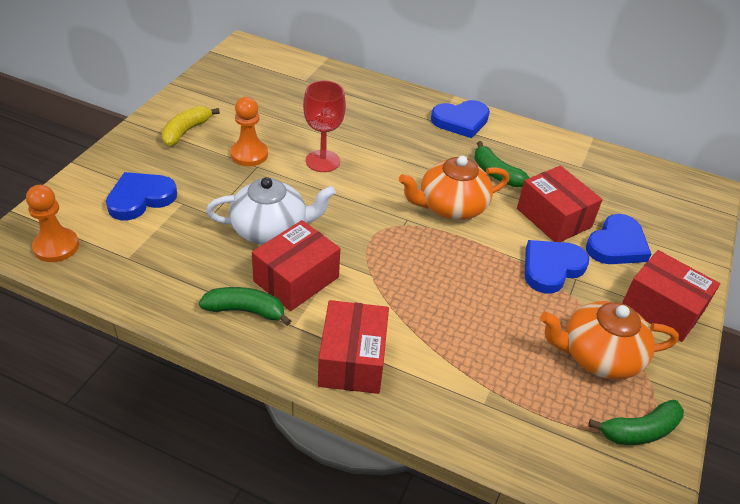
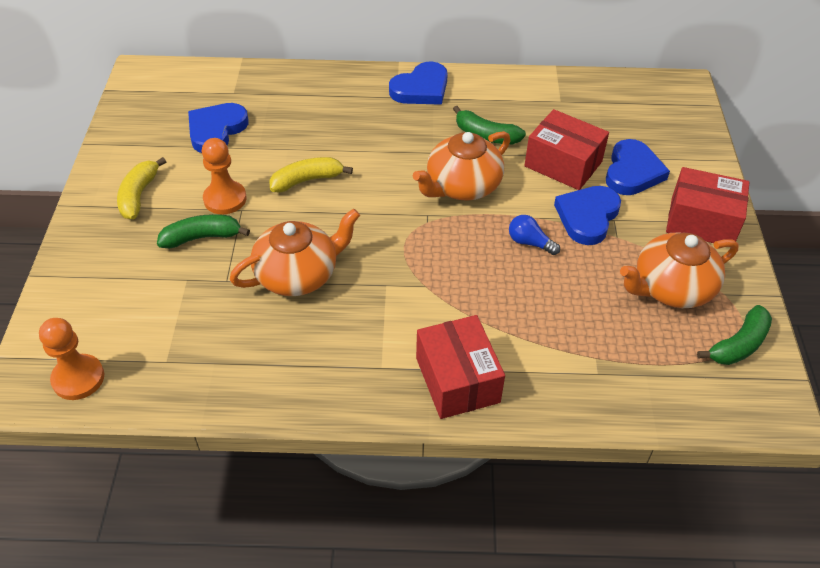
camera: 20 degrees left, 5 degrees up
(140, 198) = (137, 290): blue heart -> blue heart (216, 130)
(246, 310) = (325, 370): green banana -> green banana (202, 237)
(271, 229) = (298, 274): white teapot -> orange teapot
(296, 279) = (355, 318): red box -> none
(323, 161) = (307, 180): red goblet -> yellow banana
(485, 271) = (530, 243): none -> blue light bulb

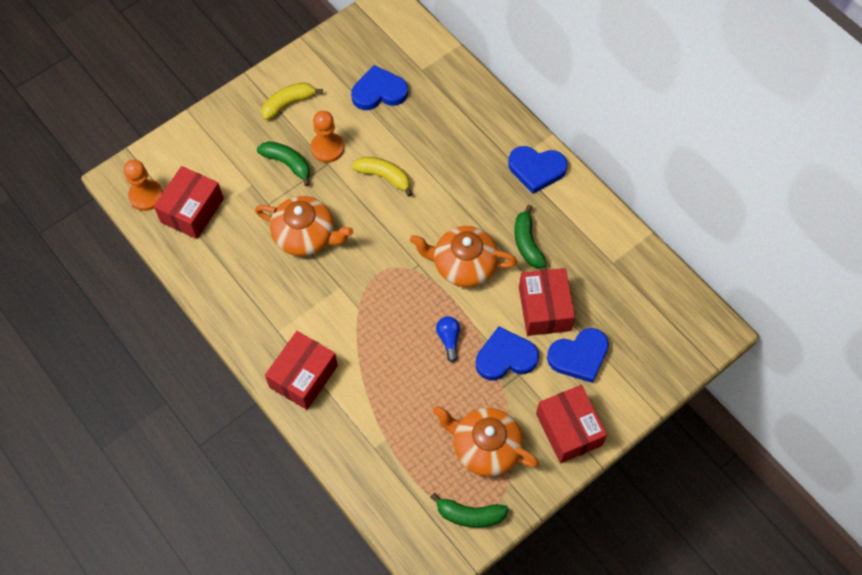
camera: 50 degrees right, 15 degrees up
(151, 348) = (192, 210): none -> red box

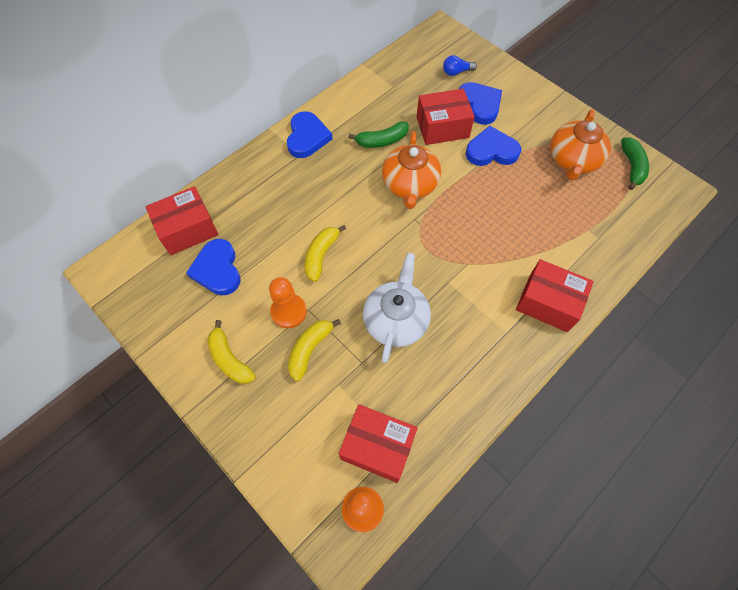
camera: 95 degrees left, 0 degrees up
(288, 164) = (310, 349): green banana -> yellow banana
(306, 236) = (396, 320): orange teapot -> white teapot
(449, 339) = (484, 191): blue light bulb -> blue light bulb (456, 72)
(505, 357) = (491, 151): blue heart -> blue heart turned 105 degrees clockwise
(568, 429) = (542, 109): red box -> red box (188, 229)

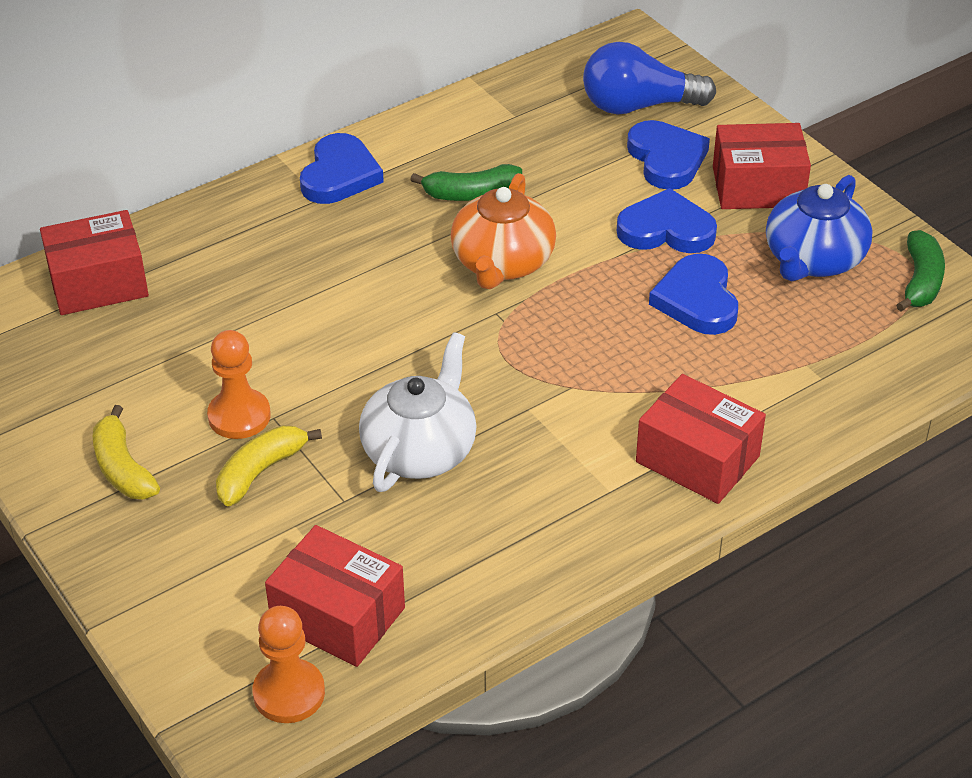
camera: 10 degrees right, 20 degrees down
(217, 270) = (134, 344): blue heart -> blue heart (697, 300)
(321, 255) = (316, 345): yellow banana -> none
(442, 127) = (587, 185): red box -> red box (758, 186)
(456, 72) = (638, 106): blue light bulb -> blue light bulb, size x2.04
(573, 160) = (813, 259): orange teapot -> blue teapot

